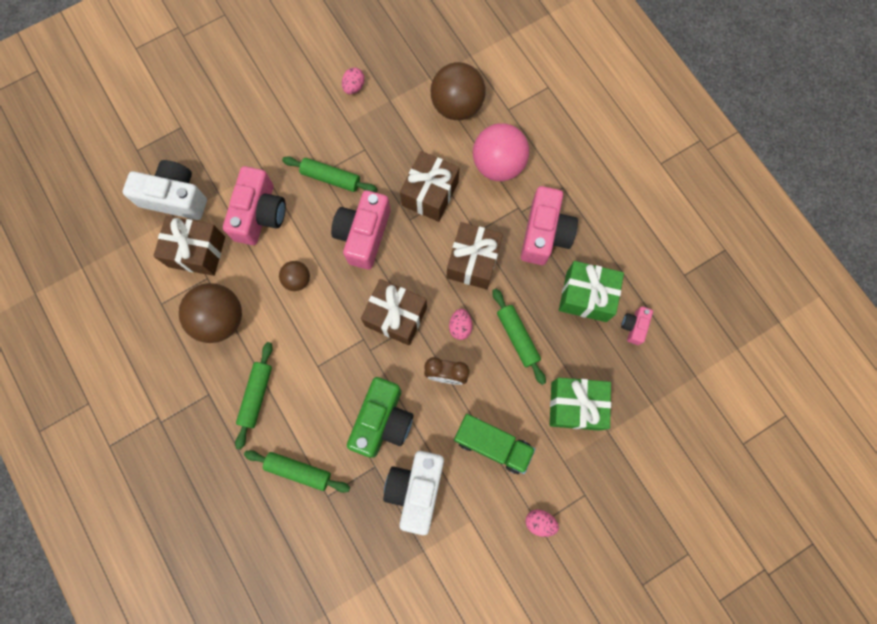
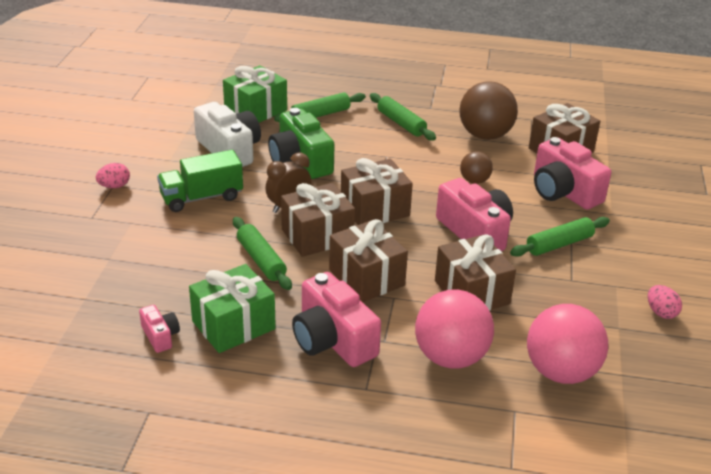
camera: 130 degrees right, 40 degrees down
(175, 198) = (628, 161): white camera -> none
(457, 106) = (561, 372): brown ball -> pink ball
(460, 327) = (317, 236): pink egg -> brown gift
(517, 337) = (261, 260): green rolling pin -> green rolling pin turned 45 degrees clockwise
(575, 406) = (157, 255): green gift -> green gift (255, 110)

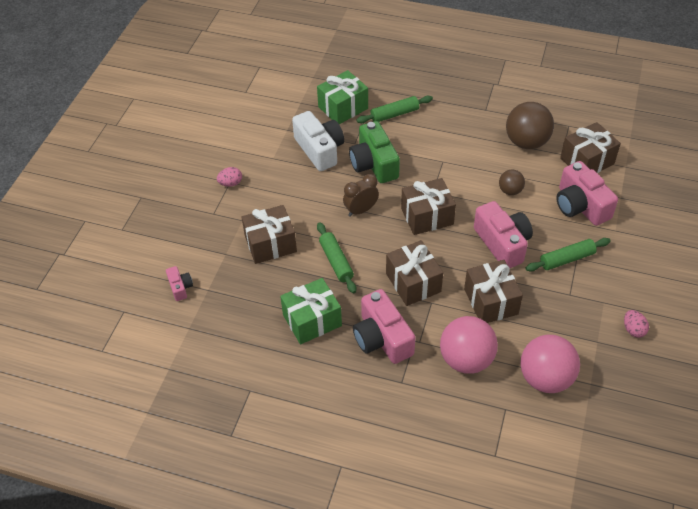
camera: 10 degrees right, 15 degrees up
(160, 336) = (260, 326): pink camera -> pink camera (180, 287)
(202, 197) = (295, 198): green truck -> none
(317, 236) = (380, 240): brown gift -> brown gift (270, 244)
(401, 123) = (459, 126): green rolling pin -> none

